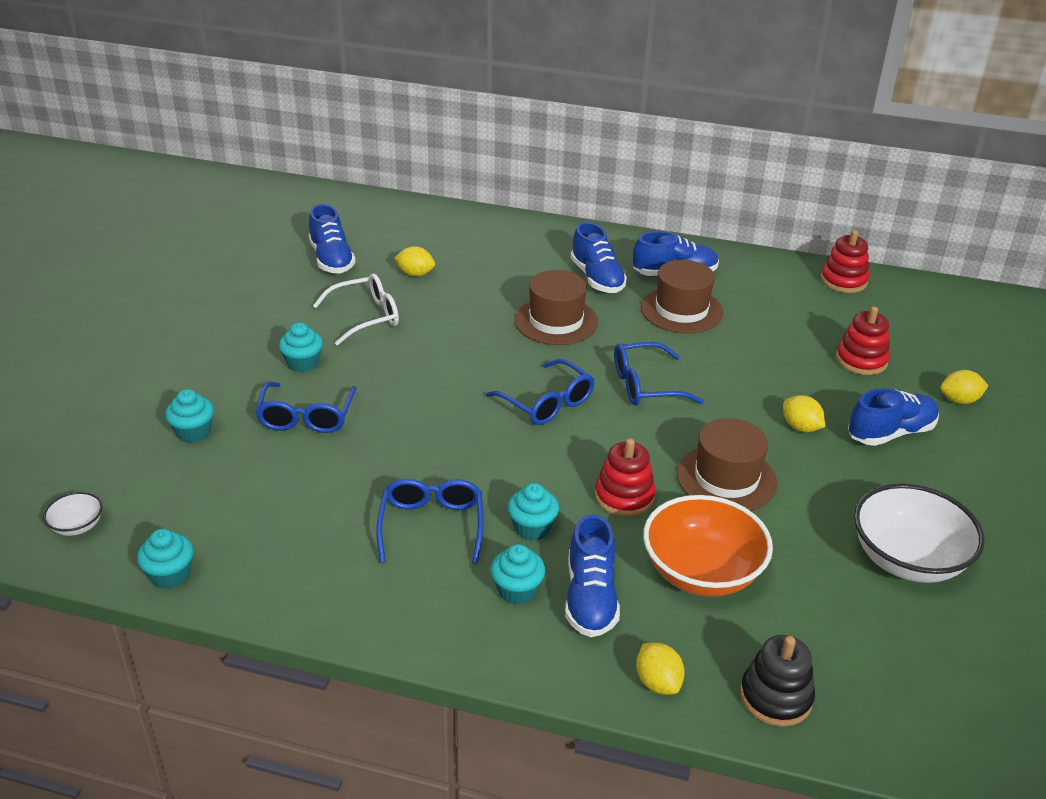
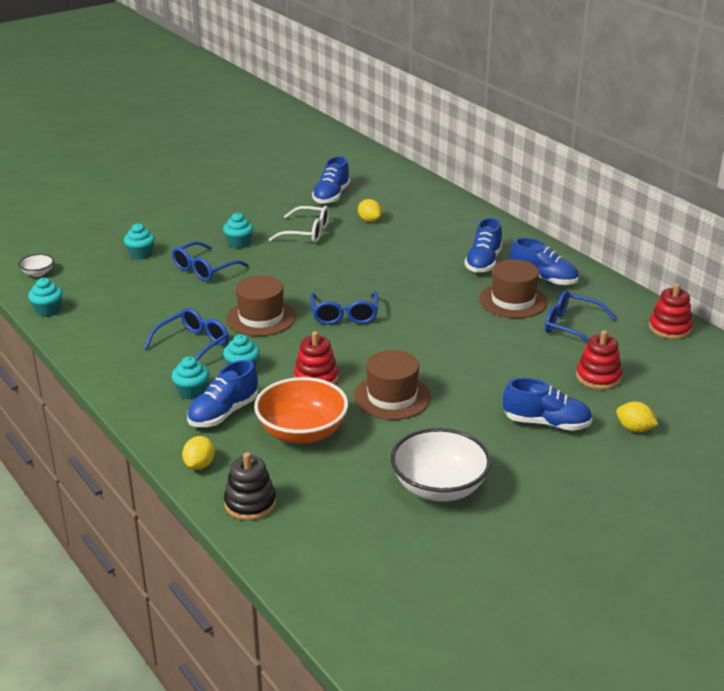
camera: 40 degrees right, 5 degrees down
(556, 321) = (418, 276): brown hat -> brown hat (261, 318)
(645, 385) = (420, 331): blue glasses -> blue glasses (571, 326)
(800, 427) = (486, 393): yellow lemon -> none

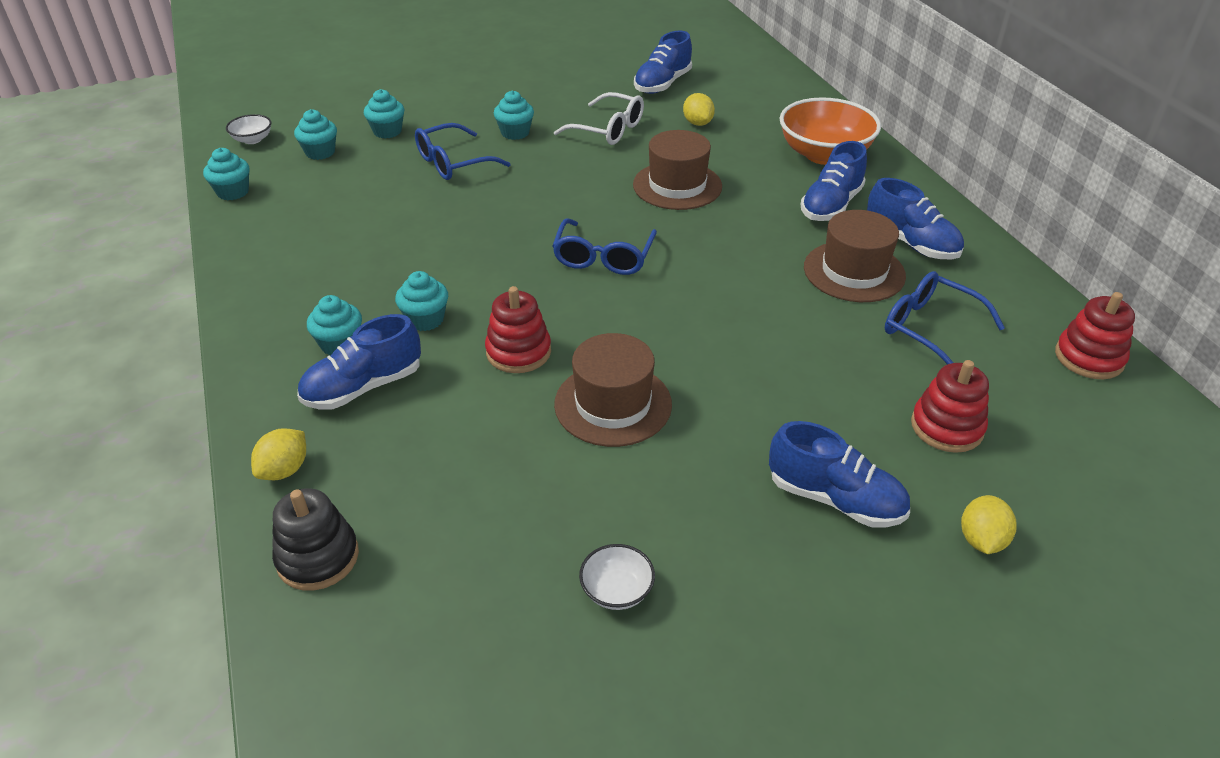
camera: 15 degrees right, 10 degrees up
(98, 275) = (320, 152): none -> turquoise cupcake
(193, 344) = (382, 270): blue glasses -> none
(261, 318) = (490, 243): brown hat -> brown hat (677, 185)
(302, 432) = (456, 441): orange bowl -> orange bowl (824, 154)
(439, 487) = (617, 591): white bowl -> white bowl, size x0.46
(634, 429) = (981, 540): yellow lemon -> yellow lemon turned 60 degrees clockwise

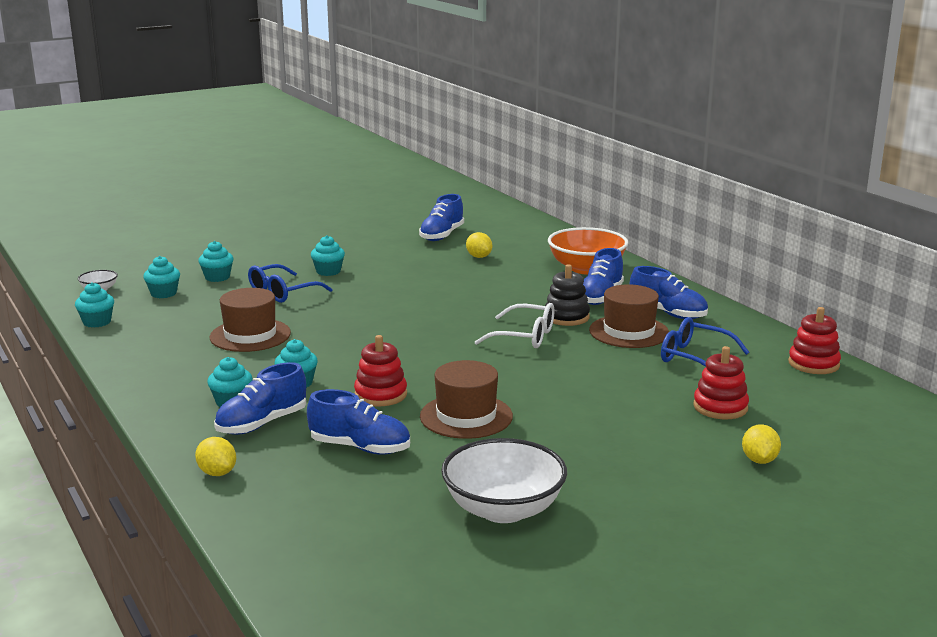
camera: 10 degrees left, 20 degrees down
(284, 470) = (217, 473): yellow lemon -> yellow lemon turned 60 degrees counterclockwise
(318, 557) = (265, 515): black stacking toy -> black stacking toy (566, 317)
(603, 258) = (429, 338): blue glasses -> none
(608, 130) = (406, 265): white glasses -> white glasses (525, 337)
(617, 591) = (503, 509): white bowl -> white bowl, size x2.19
(677, 185) = (474, 294): brown hat -> brown hat (250, 335)
(835, 499) = (649, 450): blue shoe -> blue shoe (360, 447)

